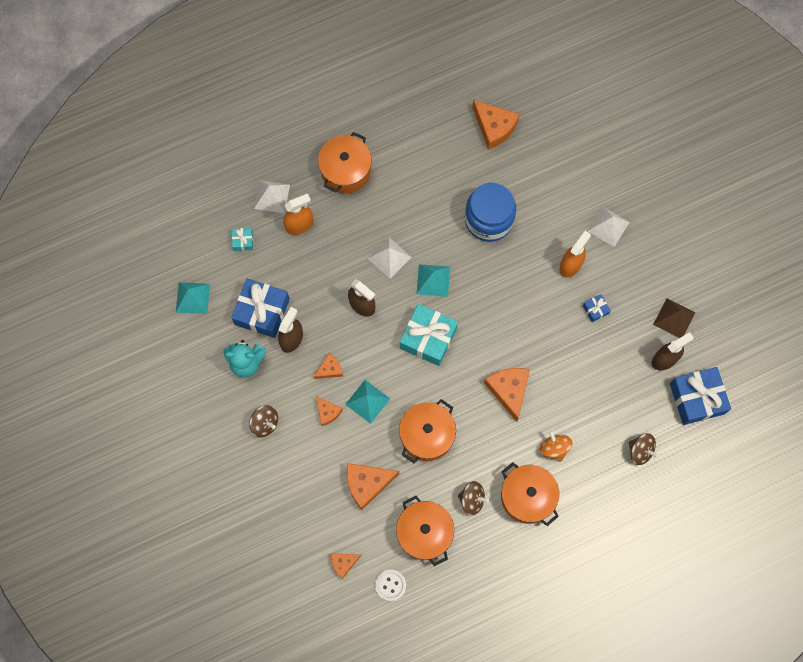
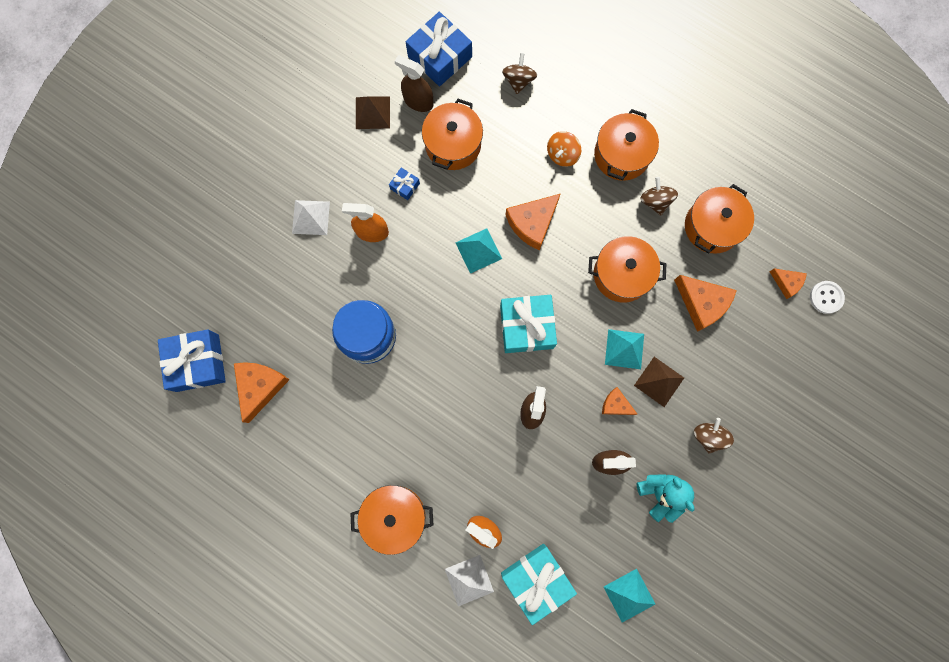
camera: 120 degrees left, 5 degrees up
(243, 241) = (536, 580): turquoise gift -> turquoise gift, size x2.20
(262, 311) = (599, 511): blue gift -> blue gift (197, 363)
(327, 412) = (659, 381): orange cheese -> brown pyramid
(389, 257) = (465, 413): white pyramid -> none
(390, 585) = (777, 230): white button -> white button (826, 297)
(433, 280) = (464, 355): turquoise pyramid -> turquoise pyramid (478, 250)
(611, 366) = (453, 144): none -> orange pot

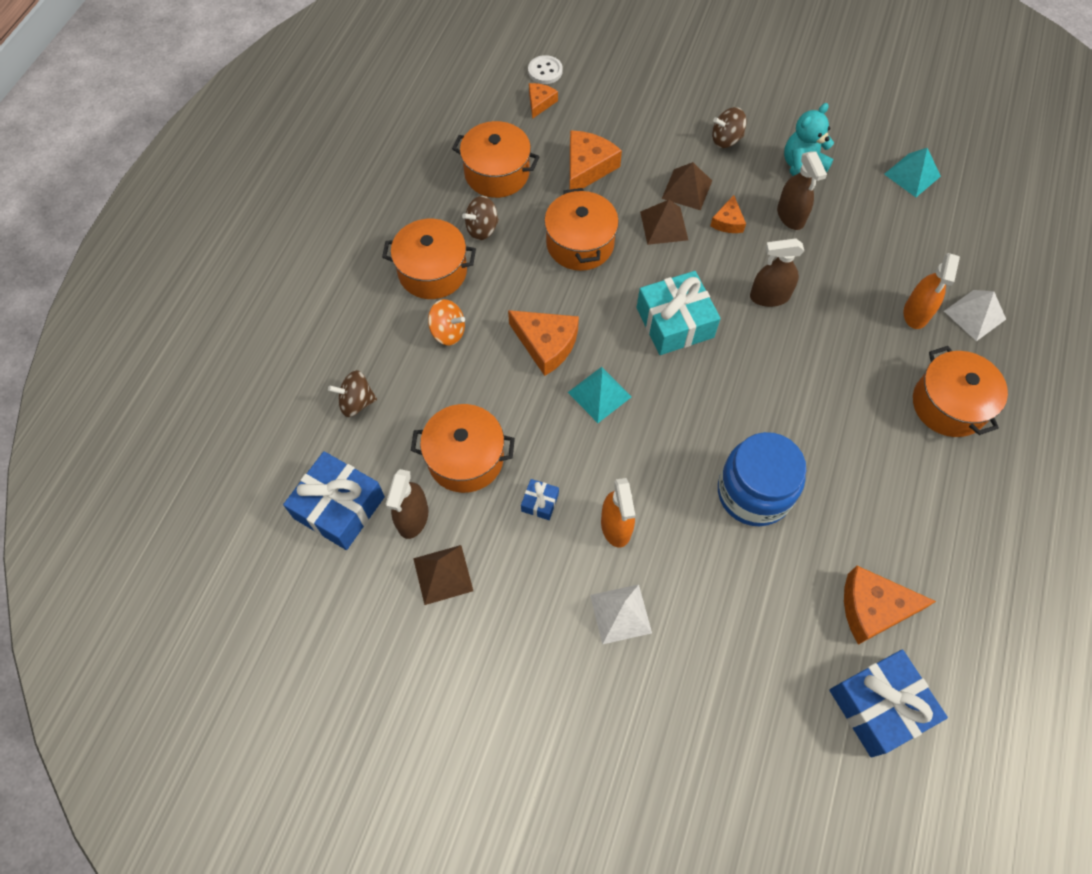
camera: 105 degrees left, 15 degrees down
(536, 580) = (941, 254): turquoise gift -> none
(624, 349) = (664, 225): turquoise pyramid -> brown pyramid

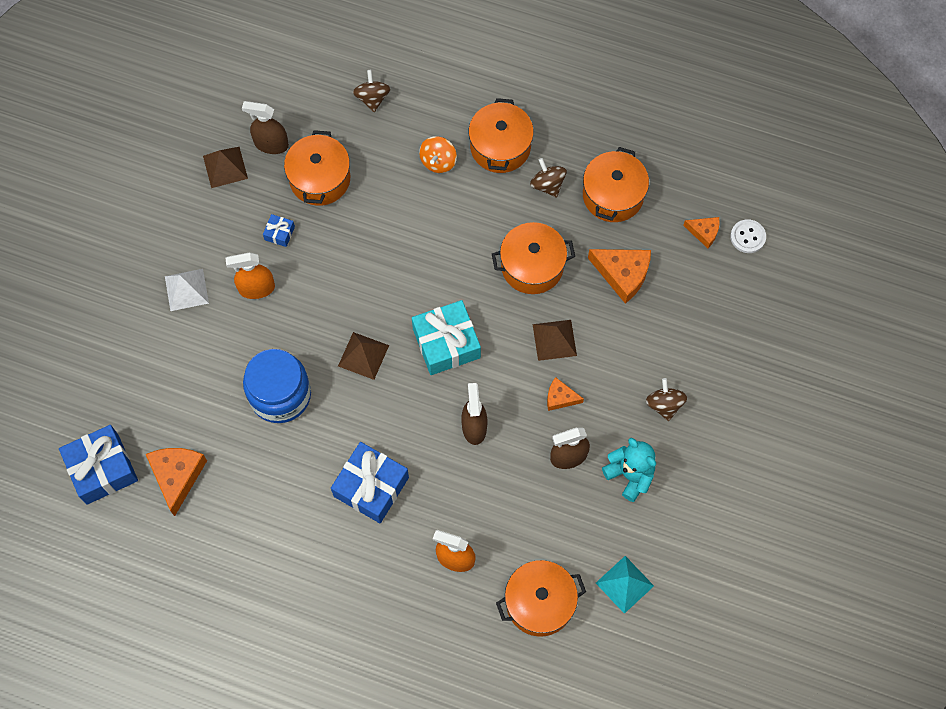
camera: 90 degrees right, 5 degrees up
(339, 507) = (282, 94): blue gift -> blue gift (371, 487)
(546, 344) = (425, 238): orange cheese -> none
(599, 394) = (375, 279): turquoise pyramid -> none
(687, 189) = (599, 363): brown pyramid -> brown pyramid (363, 355)
(948, 405) = (357, 570): orange pot -> orange pot (539, 603)
(974, 315) = (453, 614): white pyramid -> none

